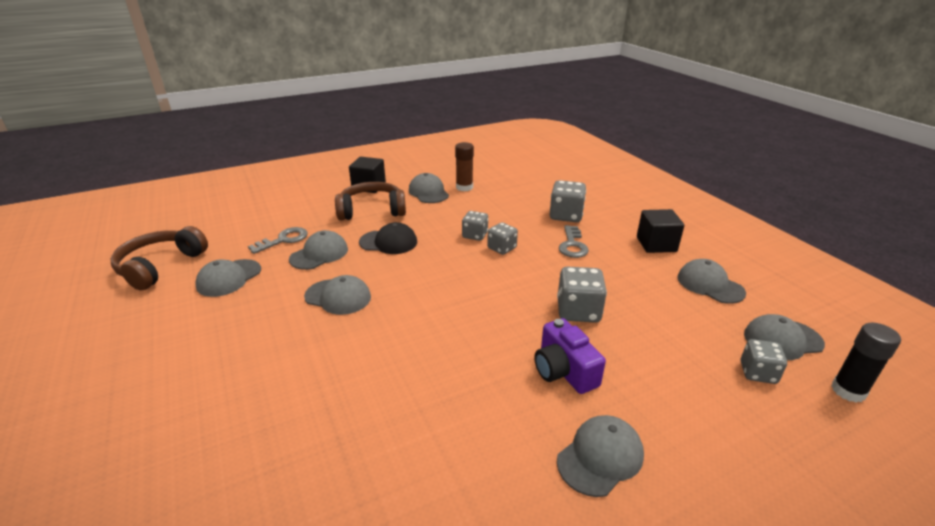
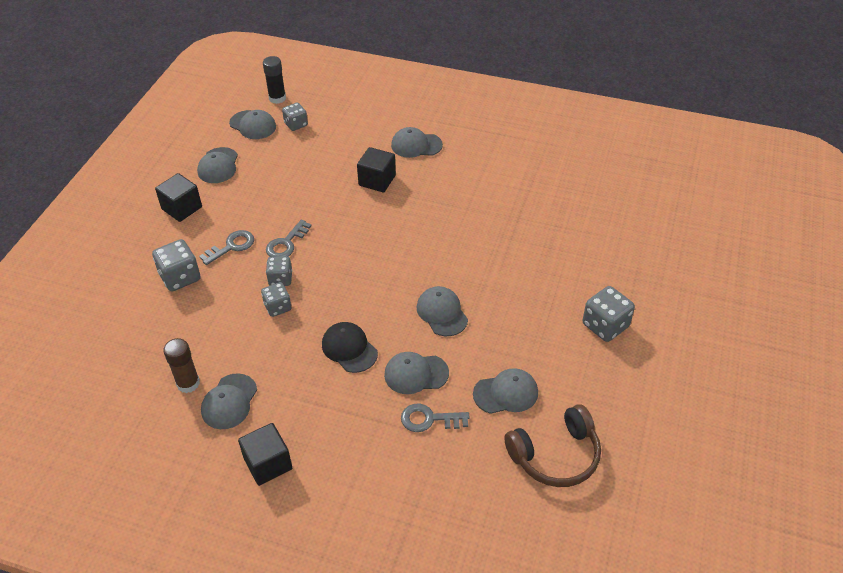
camera: 135 degrees left, 15 degrees up
(372, 210) = (313, 410): brown headphones -> none
(540, 268) = (286, 243): none -> grey key
(564, 371) = (377, 180): purple camera -> black cube
(578, 311) = (316, 202): grey dice -> grey dice (605, 326)

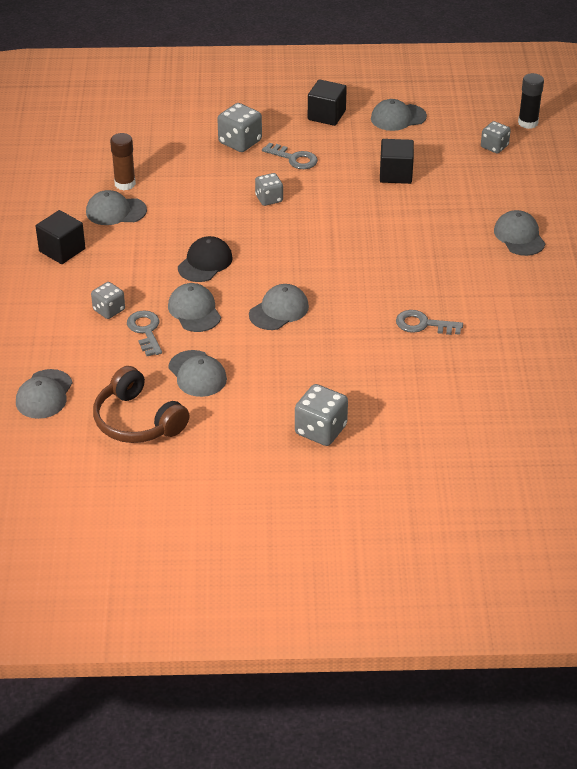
camera: 70 degrees right, 5 degrees down
(253, 125) = (473, 120): grey cap -> grey cap (44, 394)
(278, 307) = (233, 207): grey dice -> grey dice (109, 310)
(286, 243) = (316, 189): grey key -> grey key (423, 324)
(377, 180) = (443, 223): black cube -> black cube (395, 174)

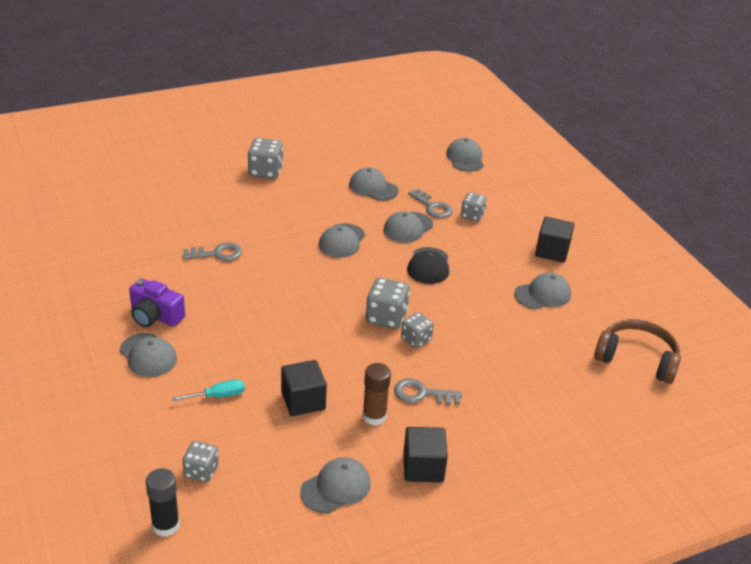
camera: 155 degrees right, 5 degrees down
(125, 184) = (561, 323): brown glue stick -> brown glue stick (374, 416)
(137, 421) = (392, 155): brown headphones -> brown headphones (637, 359)
(194, 311) = (408, 227): grey cap -> grey cap turned 90 degrees clockwise
(240, 142) = (492, 401): grey dice -> grey dice (386, 317)
(466, 192) = (217, 396): none -> turquoise screwdriver
(505, 270) = (155, 316): none -> purple camera

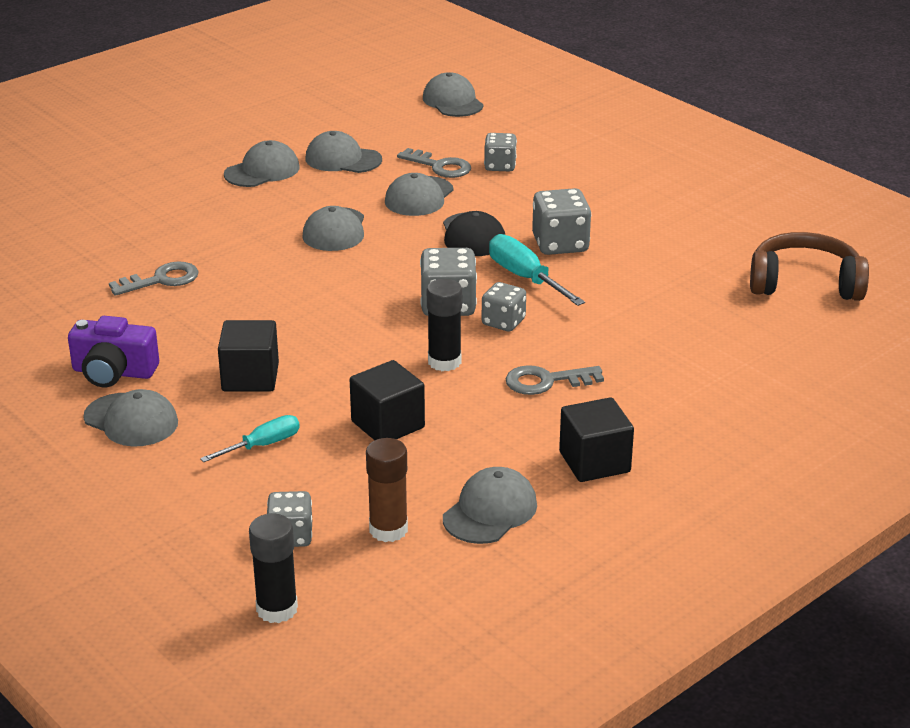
camera: 15 degrees left, 5 degrees down
(265, 172) = (174, 169): grey dice -> grey dice (560, 244)
(363, 361) = (444, 362): none -> black glue stick
(374, 416) = (496, 420): brown glue stick -> brown glue stick (388, 530)
(447, 308) = (526, 278): none -> turquoise screwdriver
(543, 294) = (645, 237): grey cap -> grey cap (262, 171)
(552, 251) = (630, 186): black cube -> black cube (250, 377)

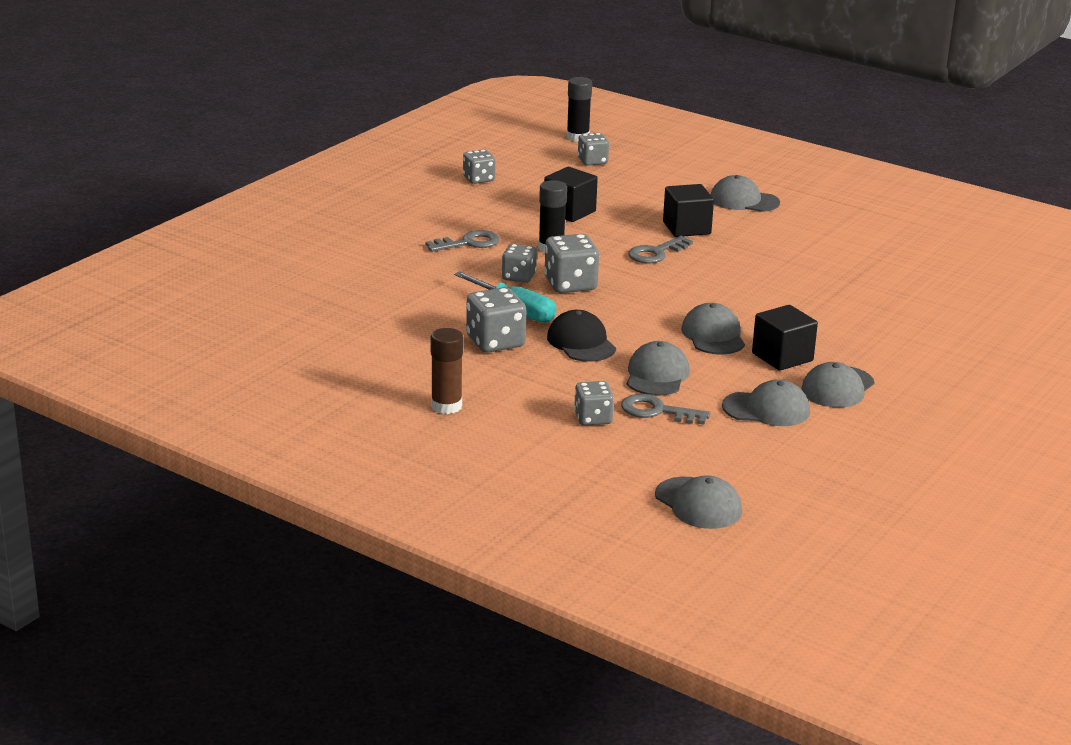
camera: 165 degrees right, 5 degrees down
(113, 372) = (786, 223): purple camera -> none
(161, 280) = (821, 282): grey key -> grey key (656, 253)
(262, 445) = (645, 196): turquoise screwdriver -> none
(388, 530) = (536, 168): brown glue stick -> brown glue stick (446, 406)
(490, 511) = (478, 179): grey cap -> grey dice
(594, 462) = (419, 205): black cube -> black cube (782, 357)
(805, 283) = (261, 328): brown headphones -> none

